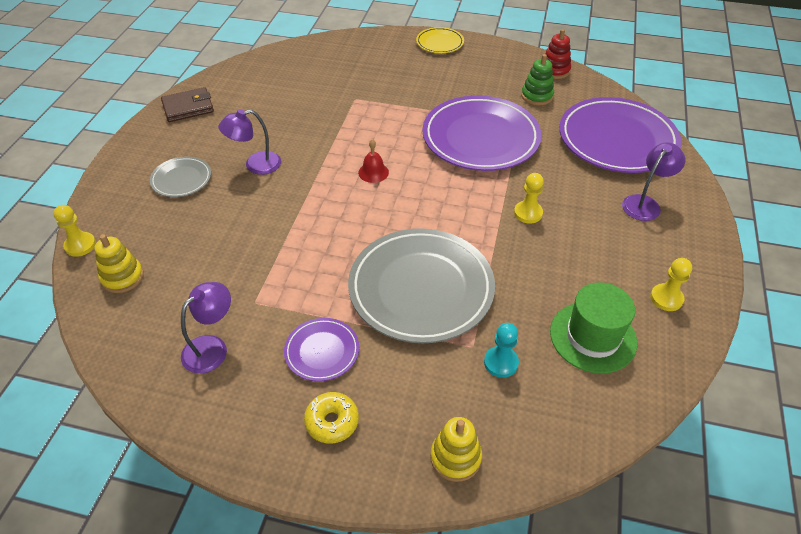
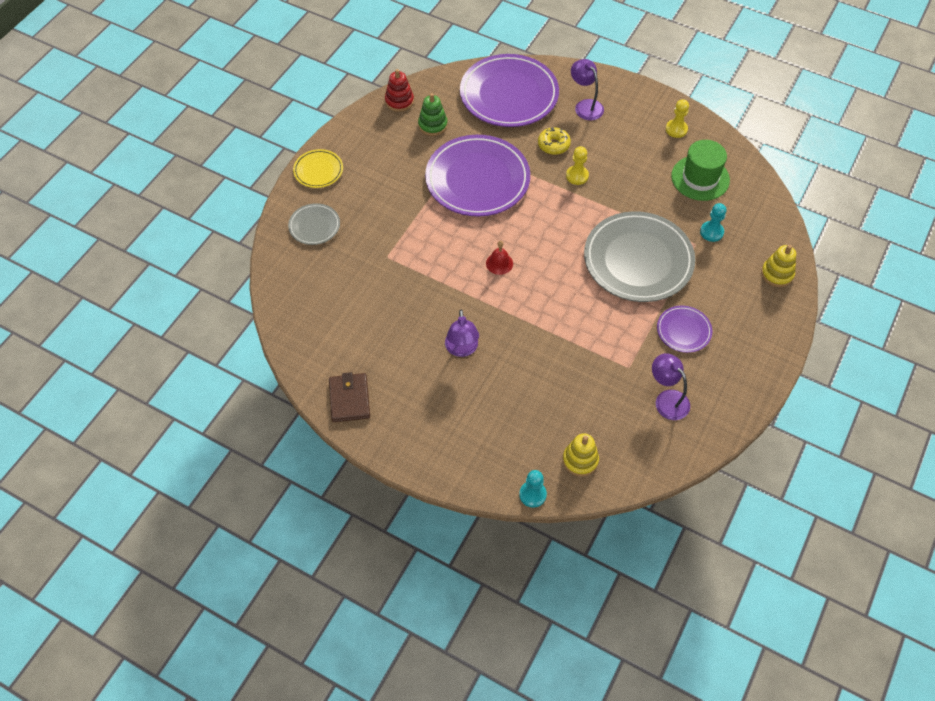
camera: 75 degrees left, 10 degrees up
(80, 245) = (532, 494): yellow pawn -> turquoise pawn
(181, 179) = (464, 410): grey plate -> grey plate (314, 226)
(332, 422) = (742, 334): yellow donut -> yellow donut (553, 145)

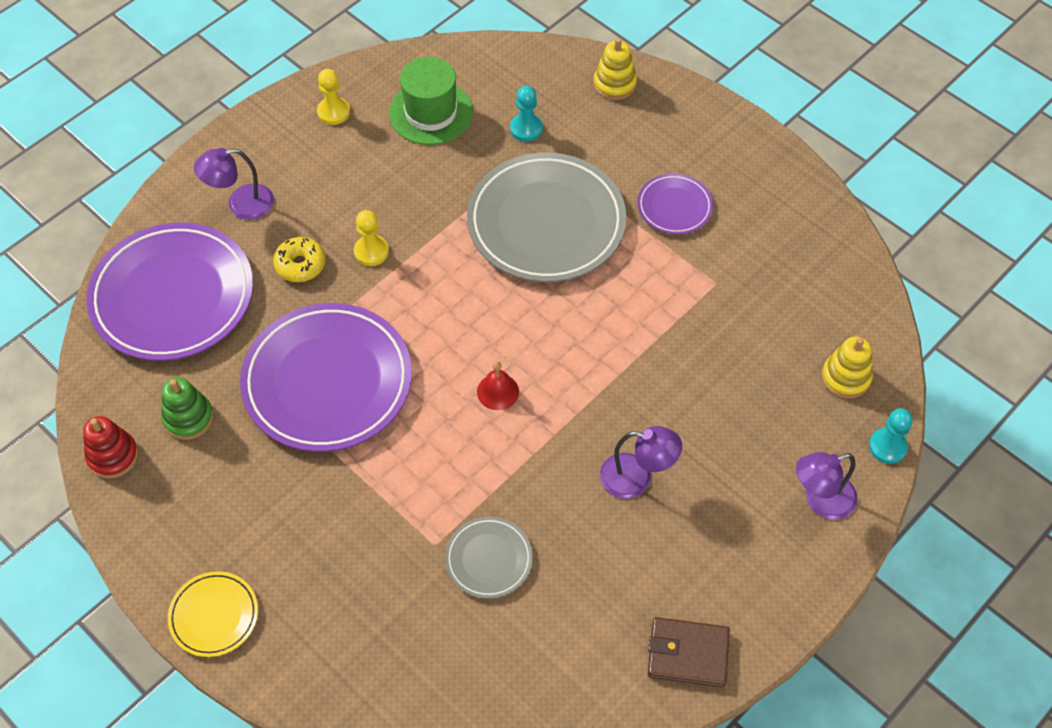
camera: 75 degrees left, 0 degrees up
(314, 226) = (333, 644): grey plate -> grey plate (489, 559)
(667, 399) = (774, 255): purple lamp -> purple lamp (820, 500)

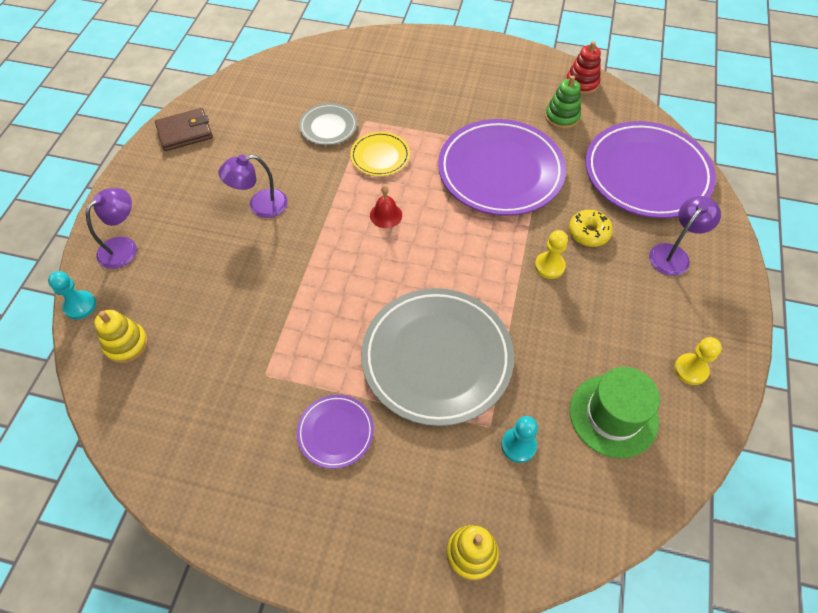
camera: 150 degrees right, 0 degrees up
(214, 615) = (457, 47): yellow plate -> yellow plate (380, 156)

